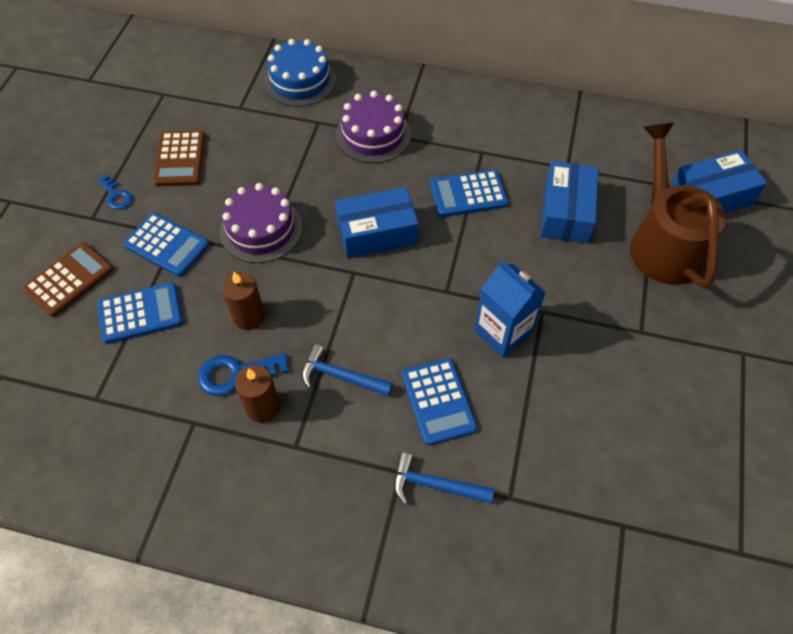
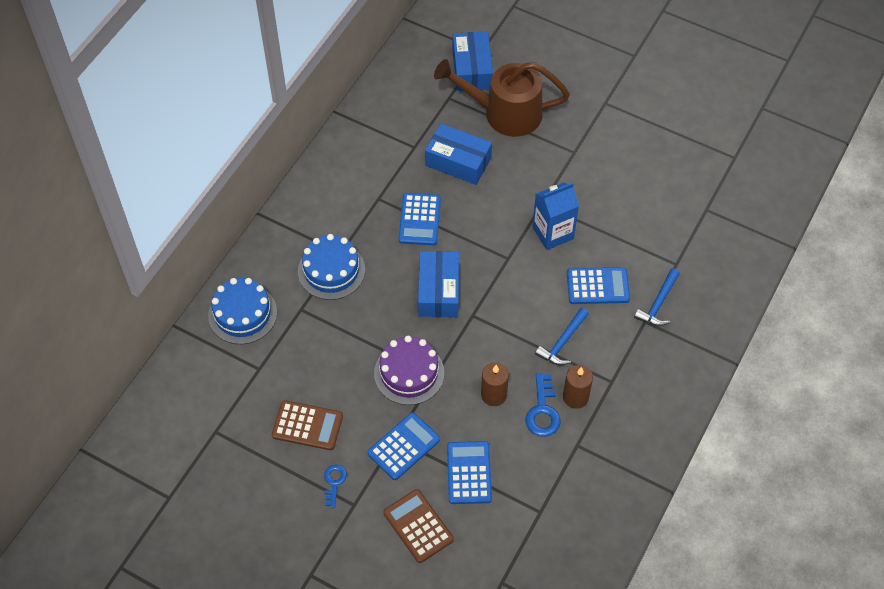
camera: 75 degrees left, 0 degrees up
(116, 195) = (334, 482): blue key -> blue key turned 60 degrees counterclockwise
(373, 134) = (331, 270): purple cake -> blue cake

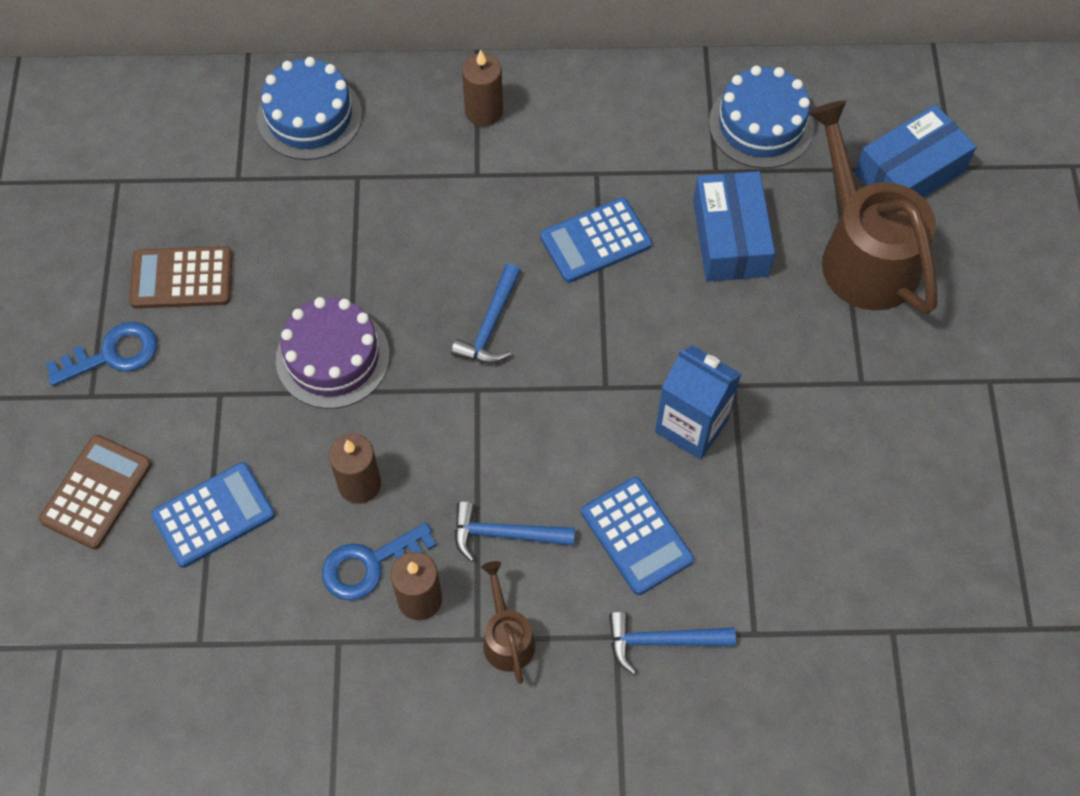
camera: 60 degrees right, 5 degrees up
(301, 229) = (484, 111): none -> brown candle
(307, 426) = (182, 278): brown calculator -> brown calculator turned 105 degrees clockwise
(331, 270) = (440, 179): blue cake -> blue cake (761, 124)
(334, 482) = (112, 354): blue key -> blue key, size x1.58
(403, 446) = (212, 410): blue calculator -> none
(438, 291) = (490, 326): blue box -> blue hammer
(618, 368) = (507, 637): none -> brown watering can

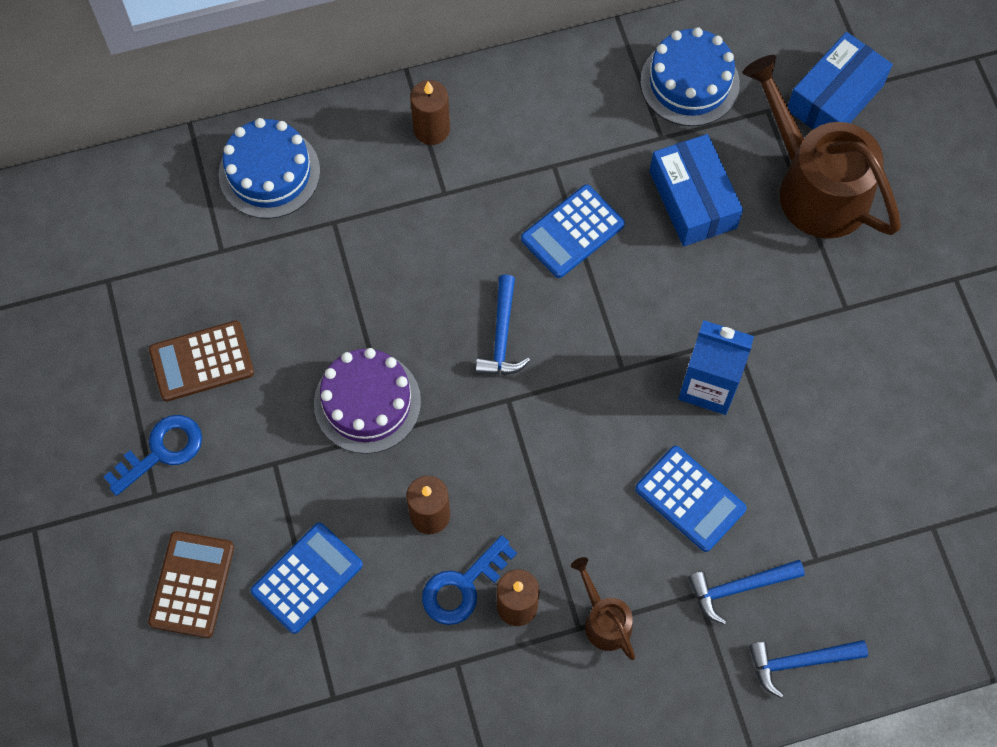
camera: 15 degrees left, 5 degrees up
(504, 534) = (573, 528): blue hammer -> blue hammer (799, 662)

